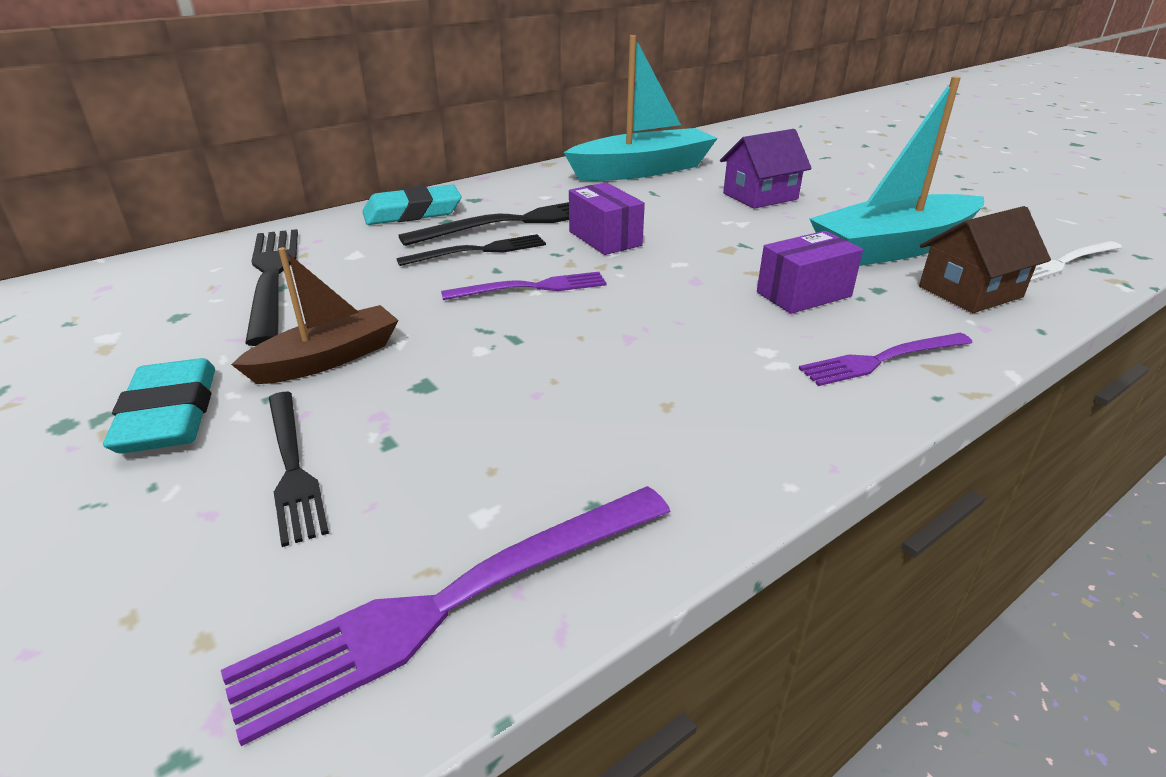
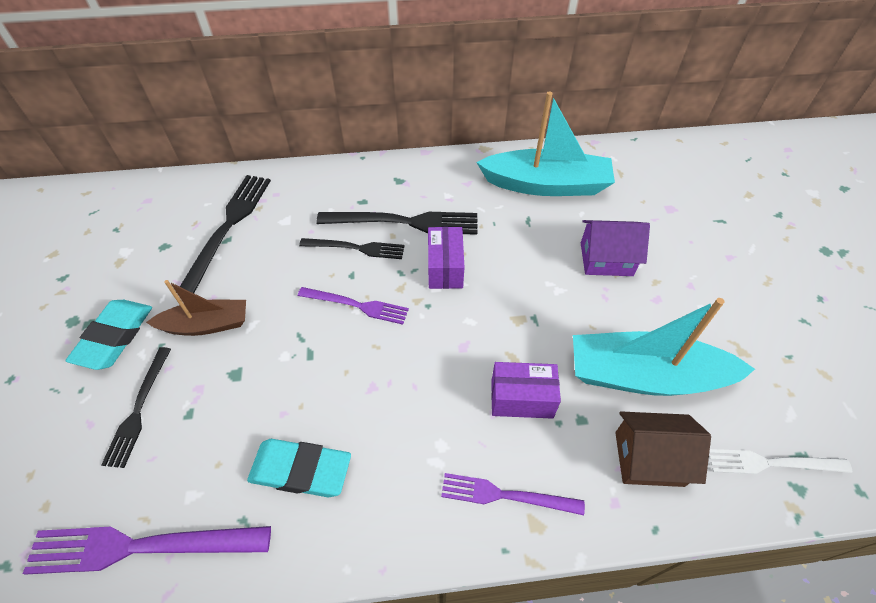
camera: 30 degrees right, 20 degrees up
(412, 213) = (349, 183): turquoise eraser -> turquoise eraser (301, 470)

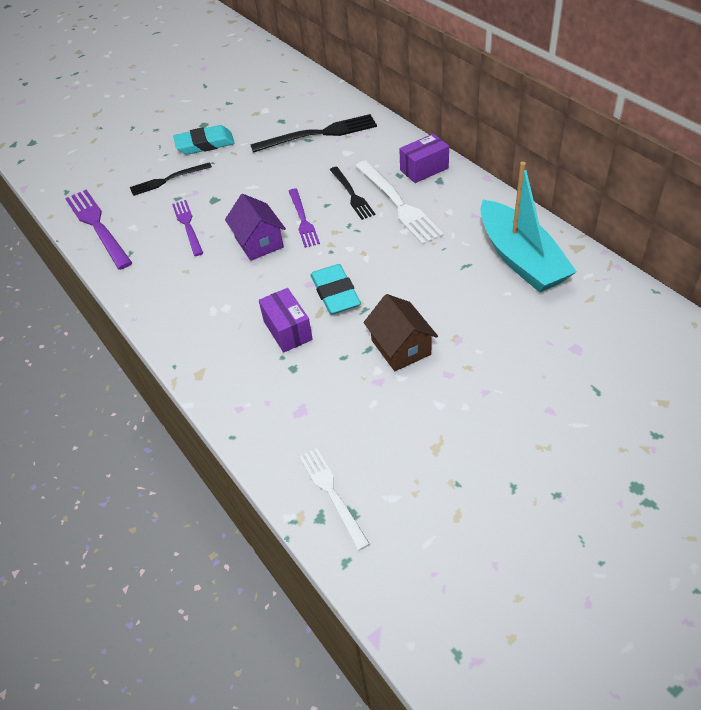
camera: 65 degrees right, 5 degrees down
(206, 325) = (238, 170): brown boat -> none
(301, 470) = (171, 257): turquoise eraser -> turquoise eraser (335, 293)
(404, 222) = (398, 204): black fork -> white fork
(445, 268) = (372, 244): purple box -> purple box (424, 169)
(506, 495) = (210, 351): purple fork -> purple fork (188, 226)
(606, 259) = (465, 327): purple house -> purple house (259, 242)
(645, 376) = (359, 391): turquoise boat -> none
(649, 458) = (285, 416): brown house -> brown house (400, 347)

